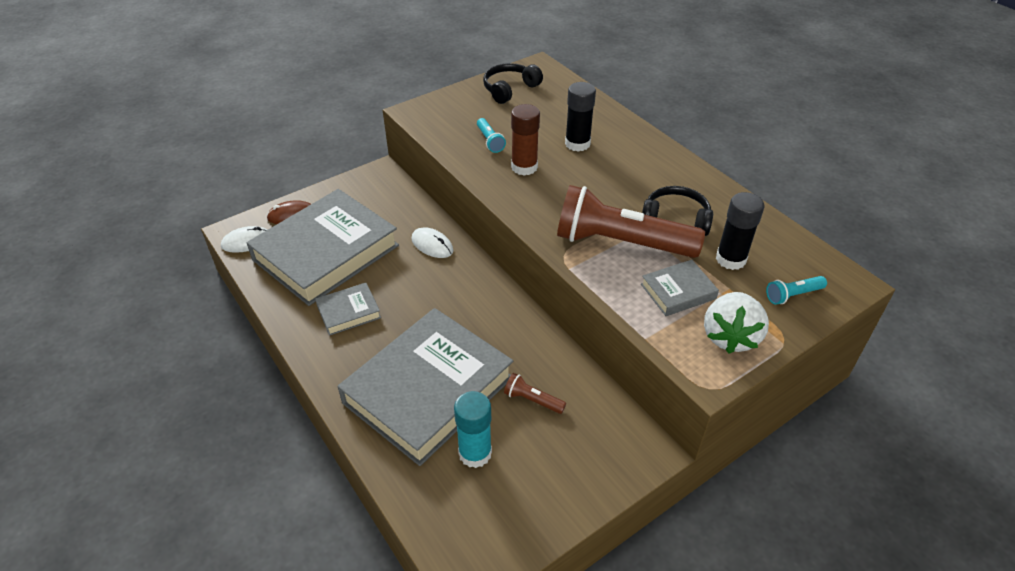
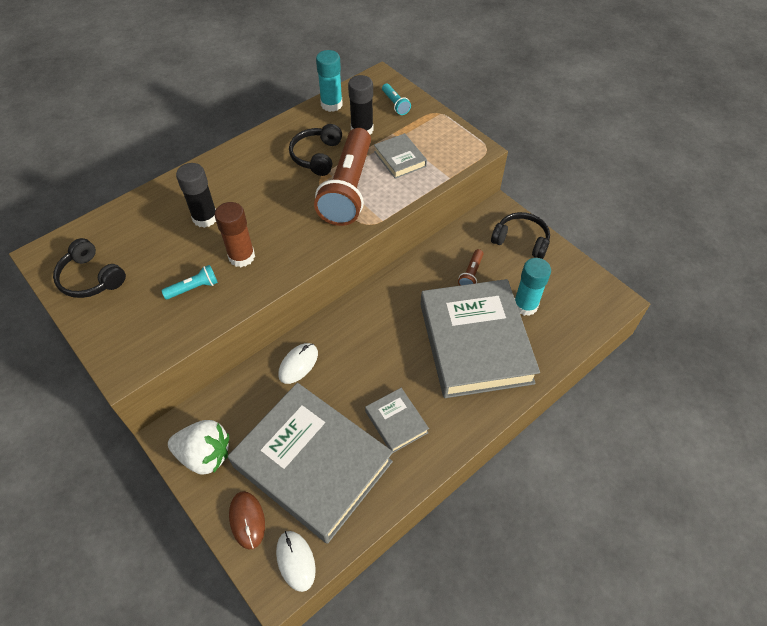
camera: 95 degrees left, 10 degrees up
(428, 390) = (475, 342): grey book -> grey book turned 45 degrees clockwise
(589, 469) = (521, 240): none -> black headphones
(730, 336) = (439, 136): white strawberry -> white strawberry (205, 455)
(777, 234) = (331, 104): none -> turquoise glue stick

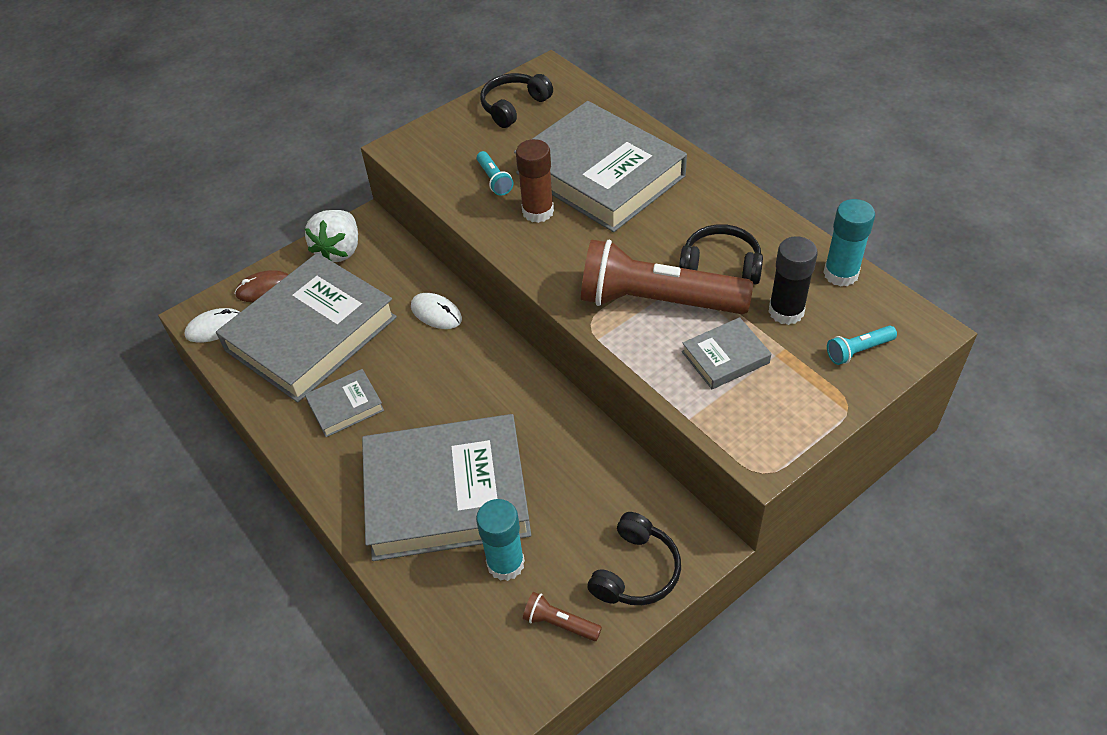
camera: 95 degrees right, 5 degrees down
(205, 218) = (600, 175): black glue stick -> grey book
(471, 274) = (567, 496): brown flashlight -> brown flashlight (559, 623)

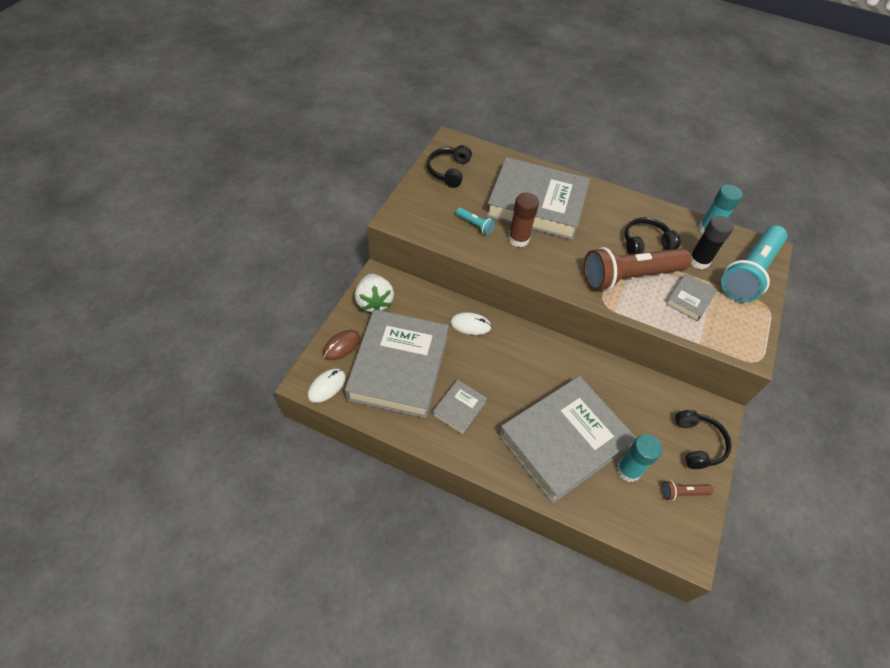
camera: 35 degrees left, 5 degrees up
(858, 351) = (749, 272): turquoise flashlight -> turquoise flashlight, size x2.44

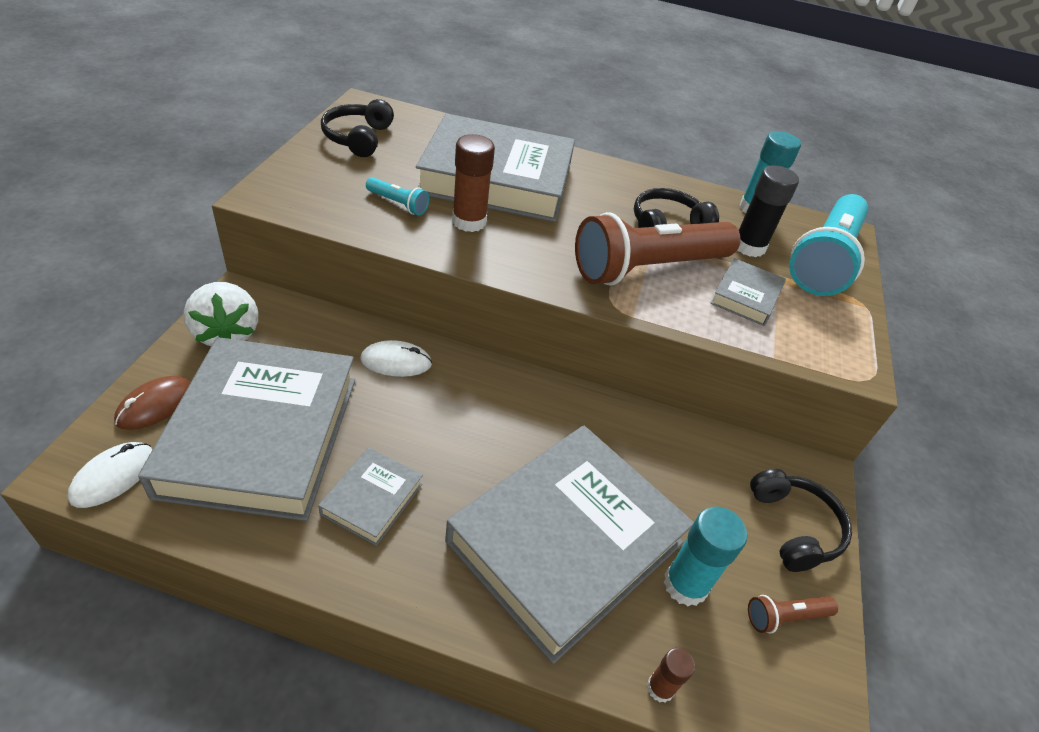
camera: 10 degrees left, 10 degrees down
(607, 521) = (660, 688): none -> brown glue stick

